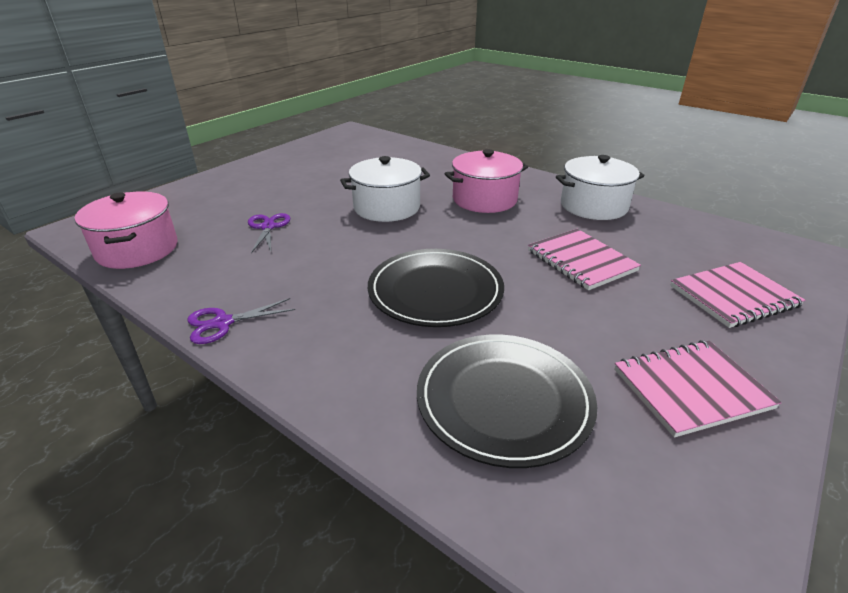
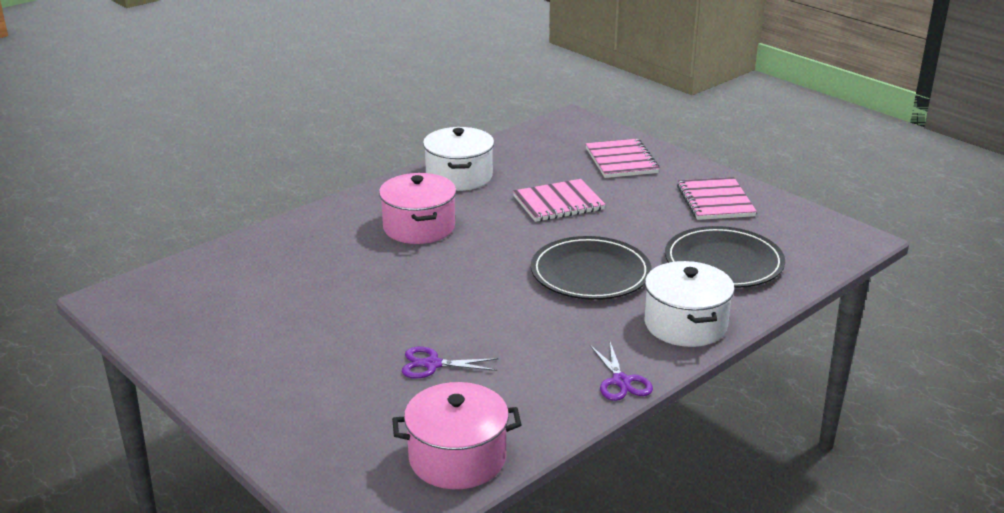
camera: 80 degrees left, 5 degrees down
(387, 207) = (413, 285): white pot -> white pot (685, 324)

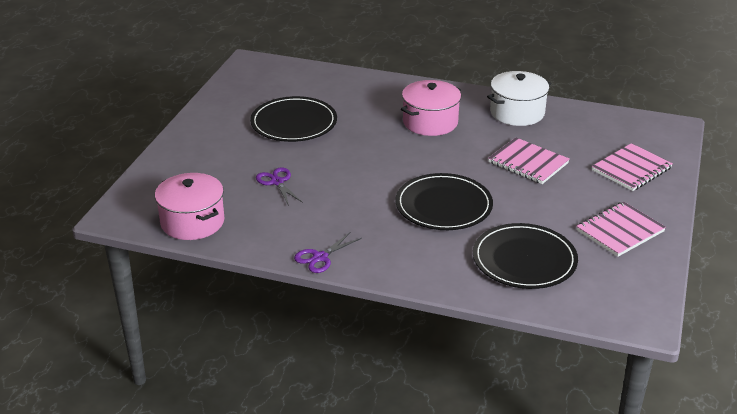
camera: 60 degrees right, 5 degrees up
(310, 312) = (294, 123): none -> black plate
(685, 324) = (416, 265): white pot -> none

